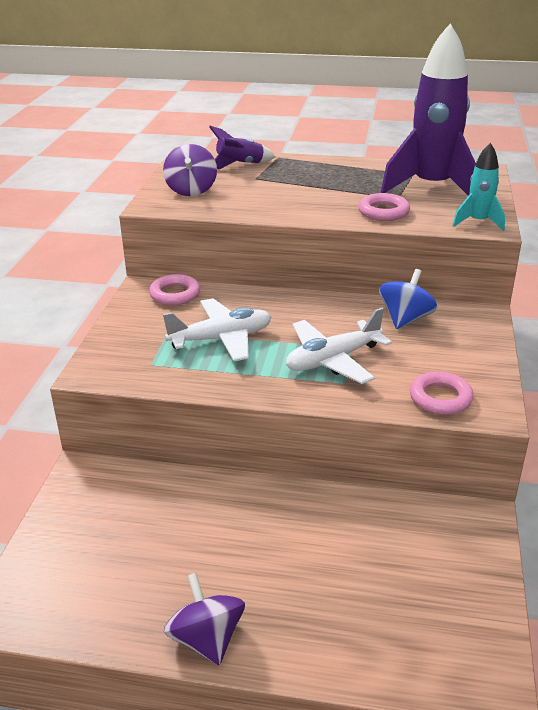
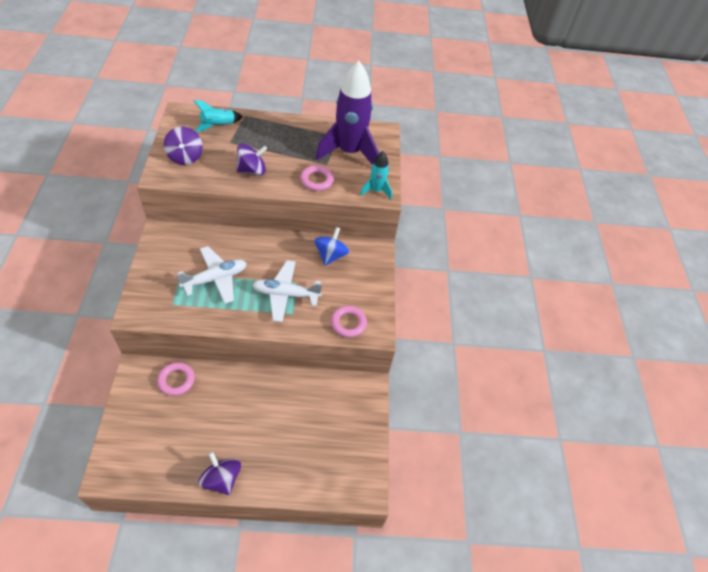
camera: 15 degrees left, 20 degrees up
(175, 294) = (182, 237): pink ring -> pink ring (176, 380)
(240, 165) = (218, 125): purple rocket -> turquoise rocket
(286, 202) = (252, 170): none -> purple spinning top
(333, 360) = (286, 294): white plane -> white plane turned 45 degrees clockwise

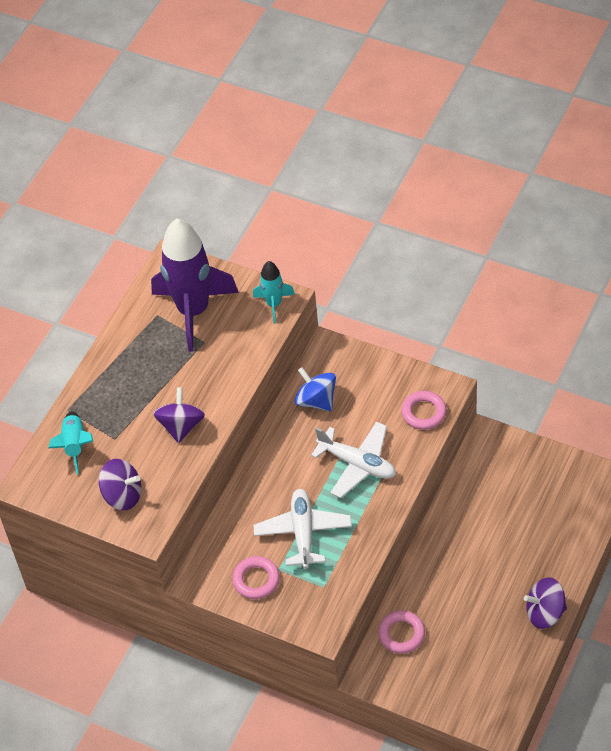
camera: 55 degrees left, 0 degrees up
(286, 294) = (357, 464): white plane -> white plane turned 90 degrees counterclockwise
(317, 180) = (229, 361): pink ring -> pink ring (256, 580)

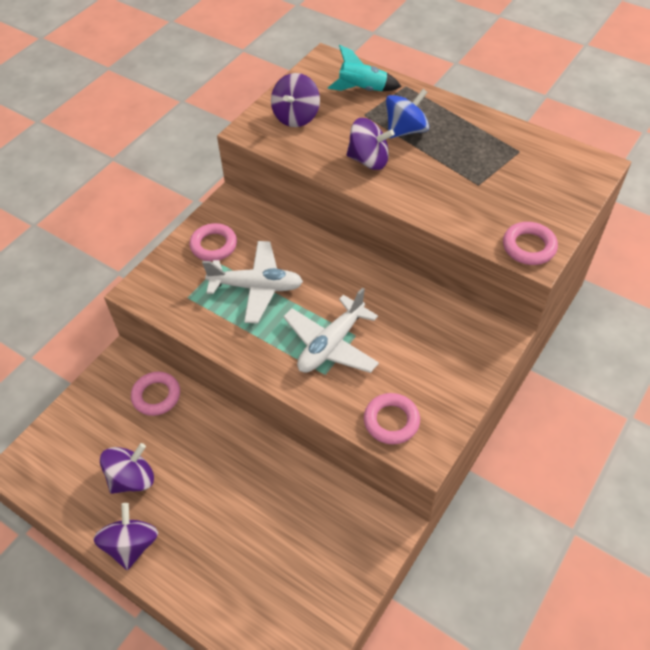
camera: 95 degrees right, 0 degrees up
(193, 311) = (522, 179): purple rocket -> none
(274, 304) = (529, 247): turquoise rocket -> pink ring
(316, 400) = (425, 317): blue spinning top -> blue spinning top (406, 130)
(487, 630) = (132, 478): none -> purple spinning top

